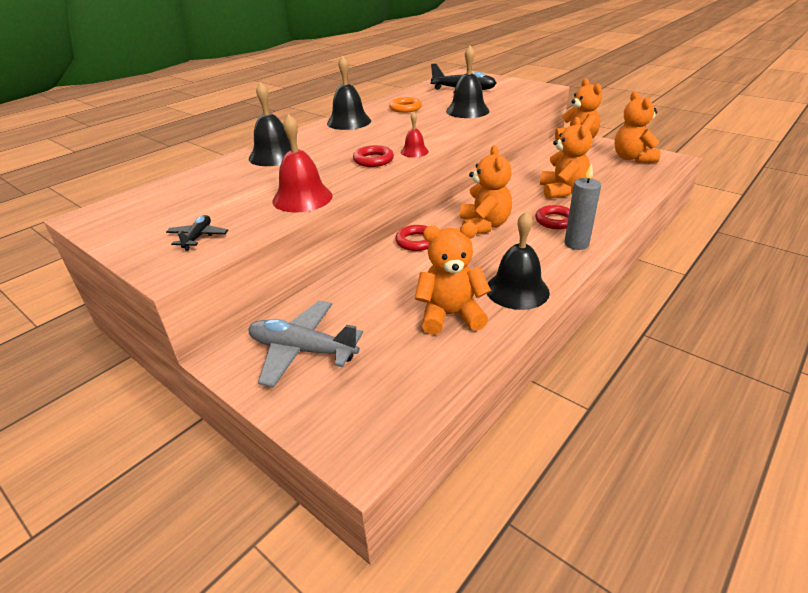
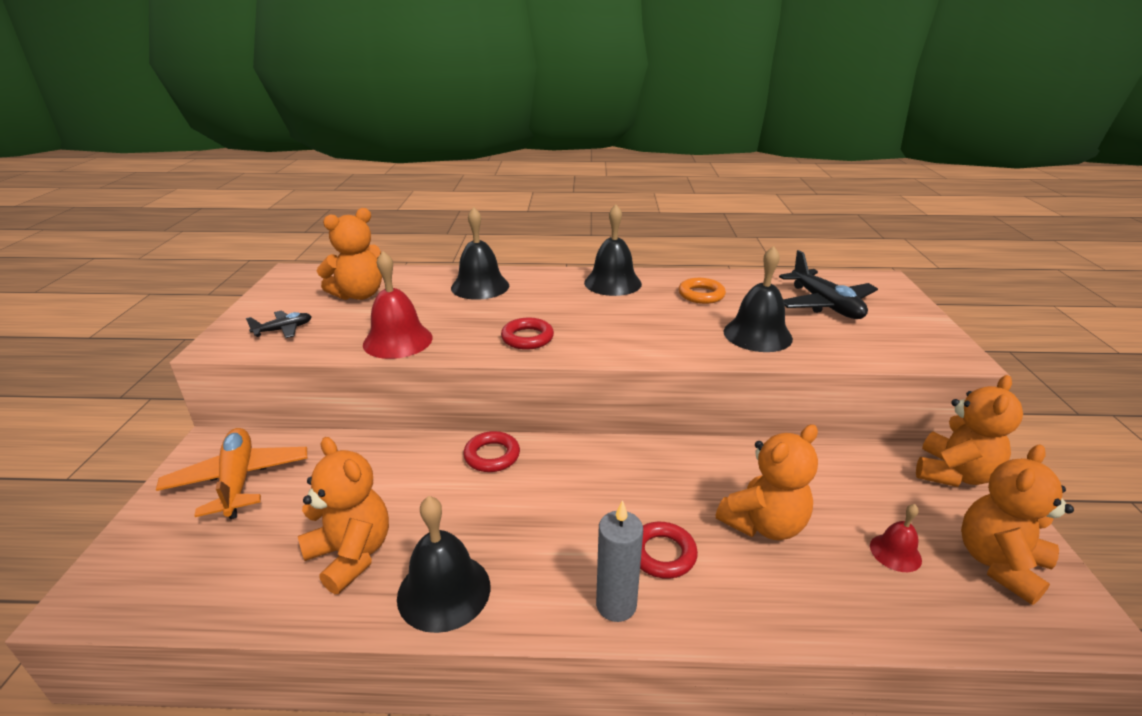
camera: 50 degrees right, 5 degrees down
(302, 350) = (238, 480): grey plane -> orange plane
(414, 152) = (579, 352): red bell -> red bell (895, 552)
(484, 225) = (580, 491): orange teddy bear -> orange teddy bear (359, 295)

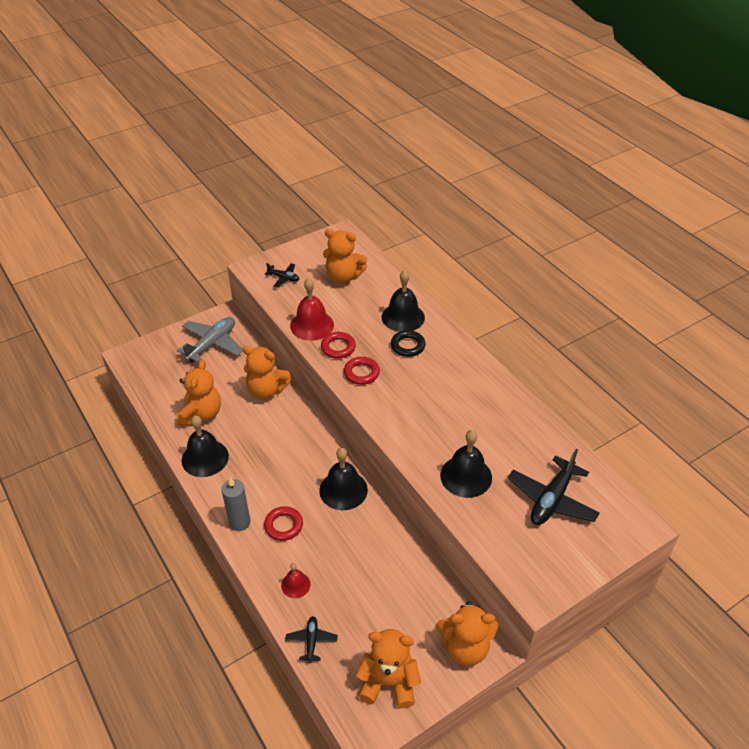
camera: 55 degrees right, 15 degrees up
(238, 480) = (212, 344): orange plane -> grey plane
(492, 456) = (301, 420): red ring -> red ring (338, 347)
(526, 298) = (407, 346): none -> black ring
(612, 283) = (471, 373): black bell -> black bell (343, 490)
(701, 295) = (499, 426): orange ring -> none
(763, 524) = (338, 560): orange teddy bear -> orange teddy bear (267, 390)
(895, 552) = (360, 628): red bell -> red bell (295, 585)
(902, 618) = (311, 641): none -> black plane

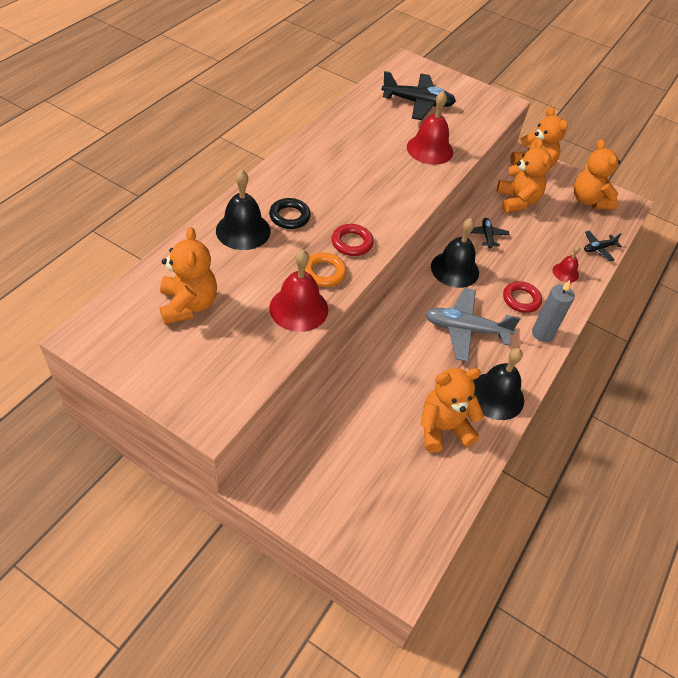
camera: 120 degrees left, 5 degrees up
(212, 344) = (324, 474): grey plane -> grey plane (465, 330)
(267, 390) = (370, 377): orange teddy bear -> orange teddy bear (517, 201)
(284, 278) = (217, 371): black plane -> black plane (486, 236)
(338, 347) = (324, 273): red ring -> orange ring
(466, 476) = (429, 149): black bell -> red bell

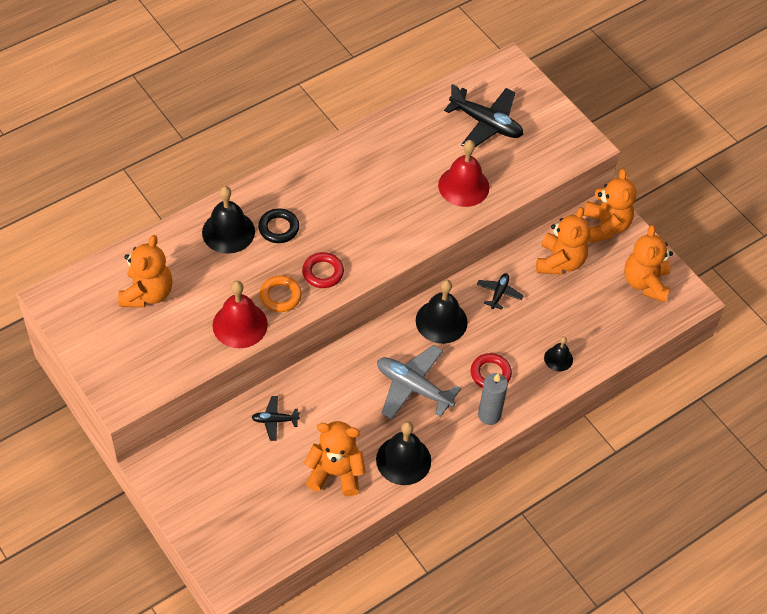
camera: 25 degrees right, 5 degrees up
(565, 272) = (558, 358): red bell -> black bell
(598, 248) = (615, 342): black plane -> black plane (275, 420)

